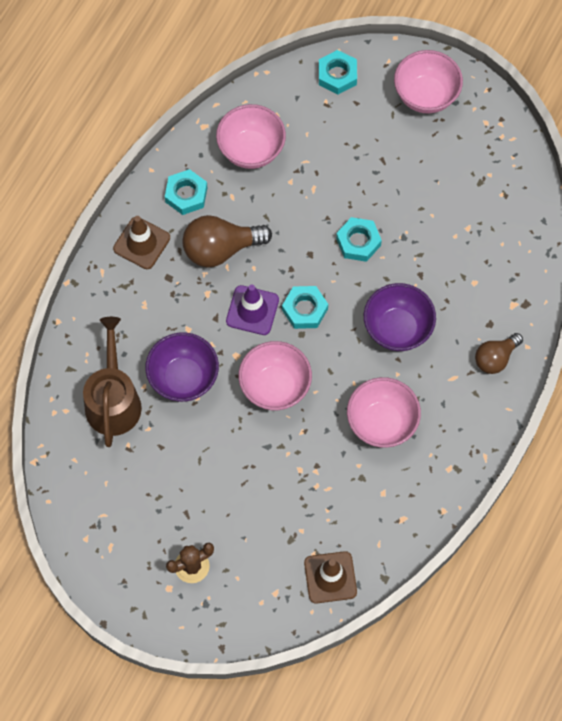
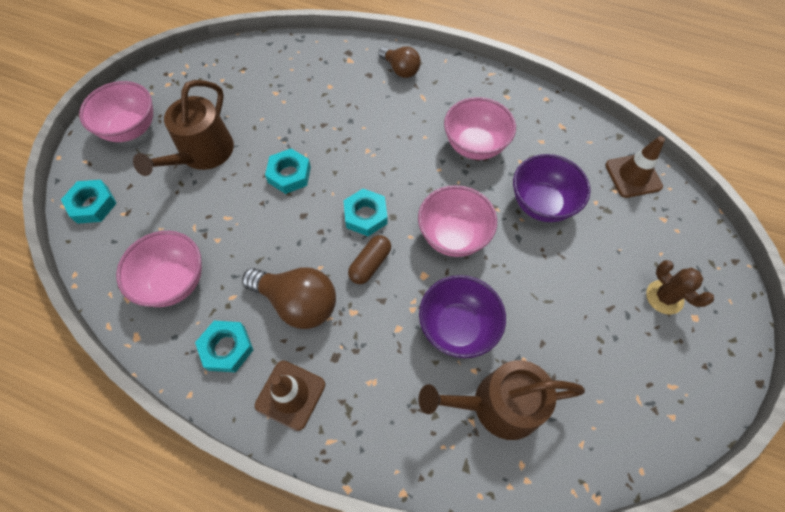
camera: 95 degrees left, 5 degrees down
(220, 249) = (298, 303): brown light bulb -> brown light bulb turned 45 degrees counterclockwise
(252, 310) = (370, 264): purple traffic cone -> brown capsule
(390, 162) = (202, 154): none -> brown watering can
(397, 329) = (379, 139): purple bowl -> purple bowl (541, 204)

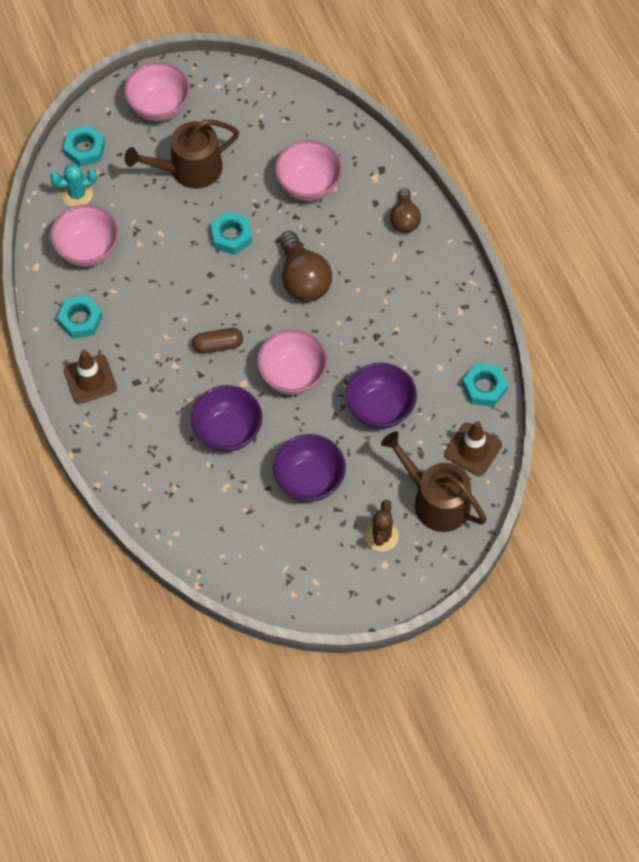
camera: 45 degrees right, 0 degrees up
(119, 244) = (77, 194): none -> turquoise cactus
(298, 303) = (148, 330): brown light bulb -> brown light bulb (303, 279)
(366, 215) = (251, 311): turquoise nut -> turquoise nut (484, 387)
(475, 145) = (386, 327): pink bowl -> pink bowl (309, 185)
(498, 405) = (200, 493): brown watering can -> brown watering can (435, 500)
(563, 305) = (309, 480): none -> purple bowl

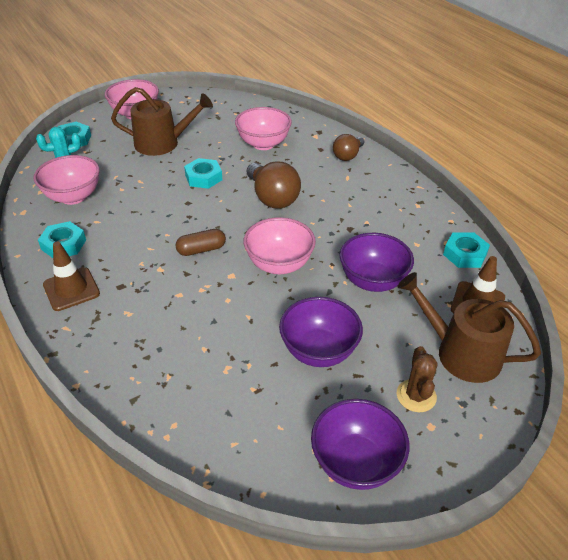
camera: 10 degrees left, 20 degrees down
(189, 169) = (162, 143): brown watering can -> brown watering can turned 150 degrees counterclockwise
(227, 431) = (221, 317): purple bowl -> purple bowl (355, 462)
(404, 219) = (347, 156): brown light bulb -> brown light bulb turned 45 degrees clockwise

